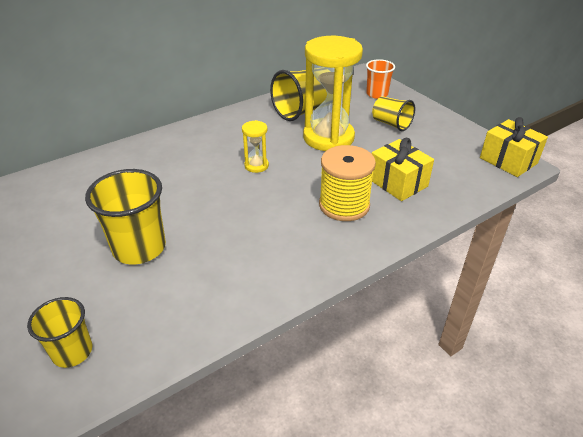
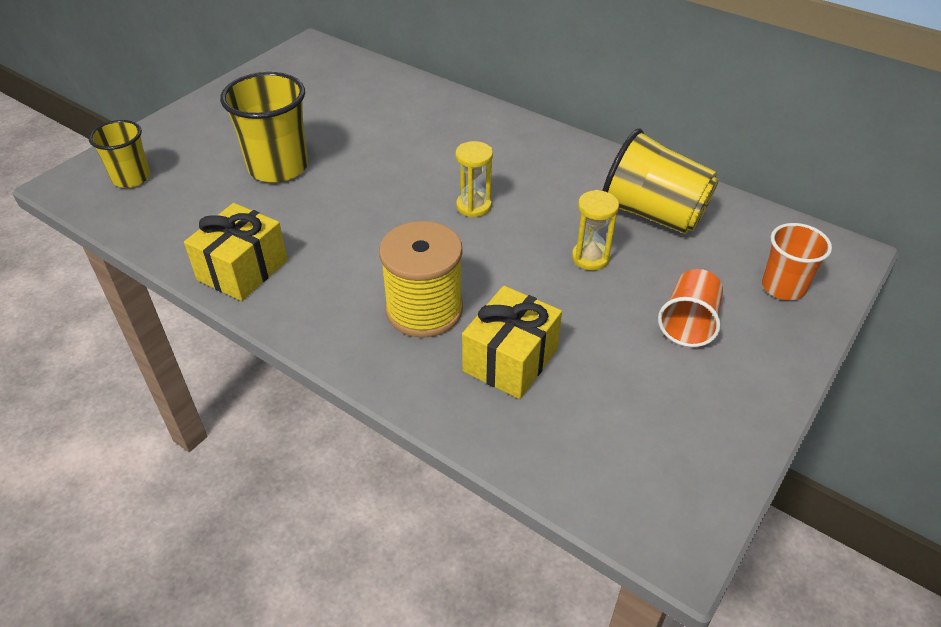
camera: 70 degrees right, 5 degrees up
(328, 138) = (590, 258): yellow hourglass -> yellow hourglass, size x0.44
(391, 124) = (688, 323): yellow cup -> orange cup
(508, 160) = (675, 516): yellow gift -> yellow gift (242, 270)

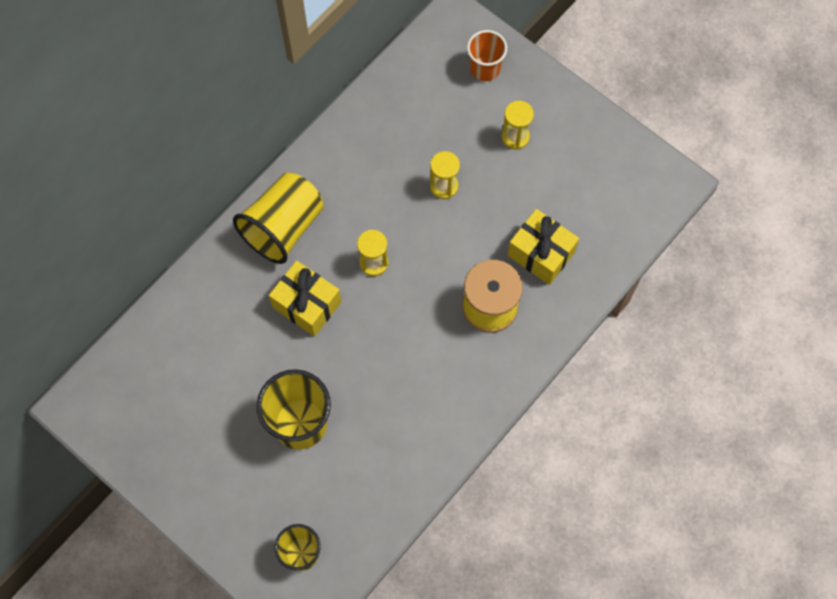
camera: 85 degrees left, 25 degrees up
(242, 270) = (436, 440): yellow gift -> yellow gift (307, 305)
(652, 214) = (398, 133): yellow cup -> yellow cup (283, 227)
(688, 323) = (515, 137): orange cup -> yellow hourglass

